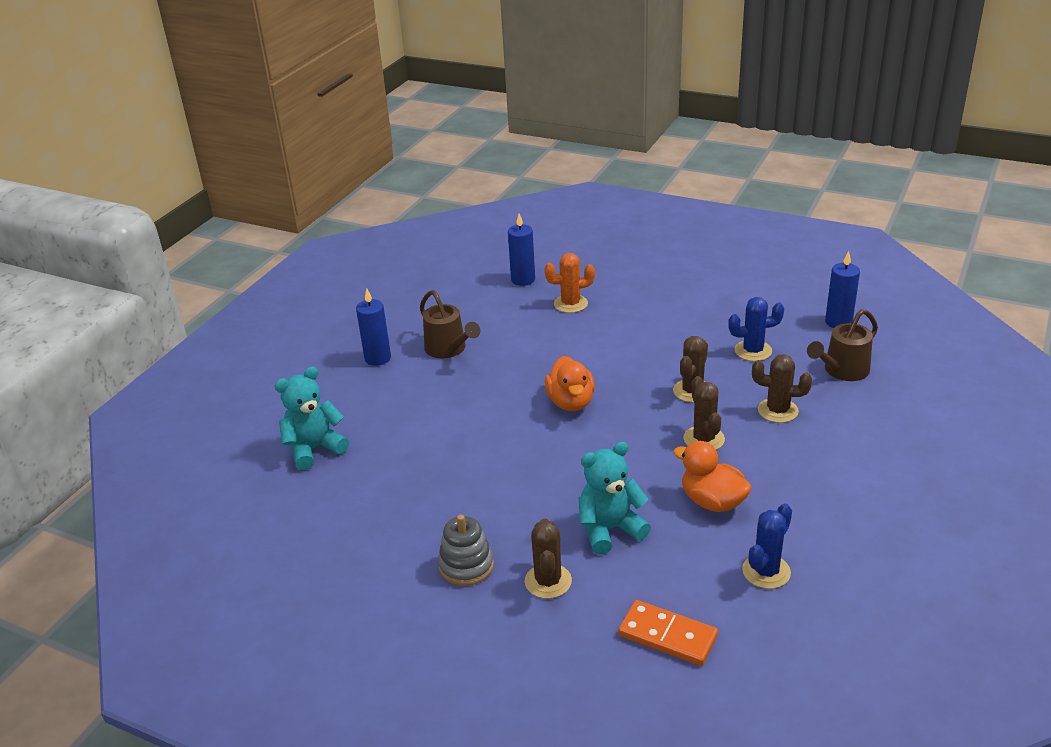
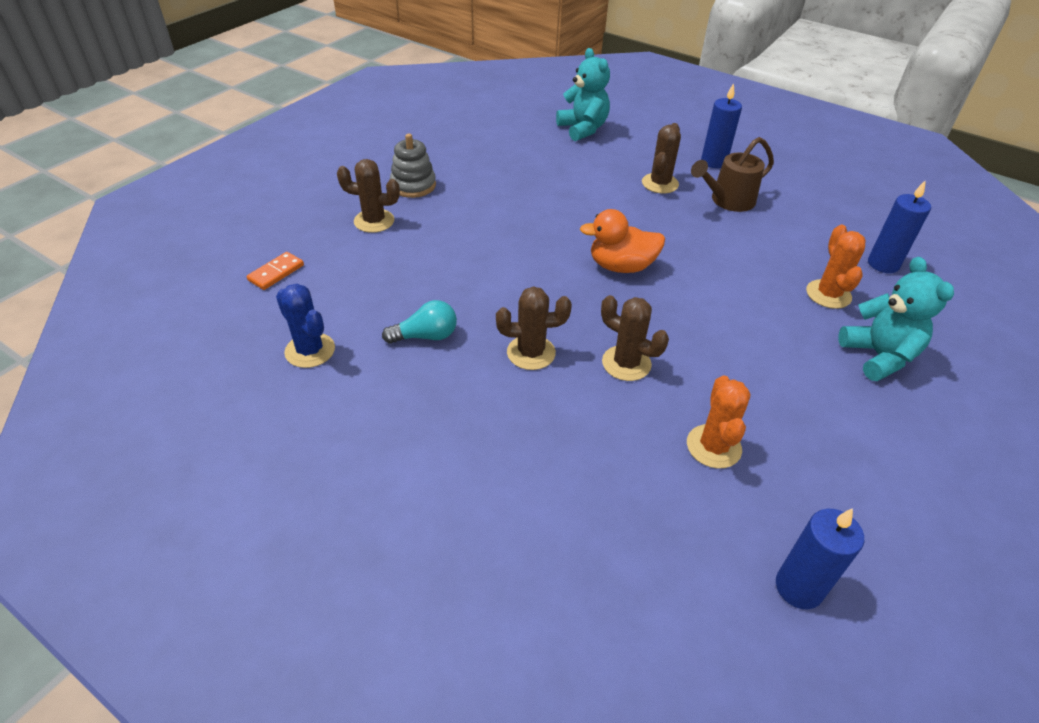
camera: 95 degrees right, 10 degrees up
(610, 529) = (418, 262): turquoise teddy bear -> turquoise teddy bear (878, 356)
(667, 636) = (276, 273): orange domino -> orange domino, size x0.65
(712, 502) = (426, 336): orange duck -> turquoise light bulb
(753, 351) = (713, 446): blue cactus -> orange cactus
(777, 411) = (569, 434): brown cactus -> brown cactus (660, 183)
(842, 371) = (651, 541): brown watering can -> none

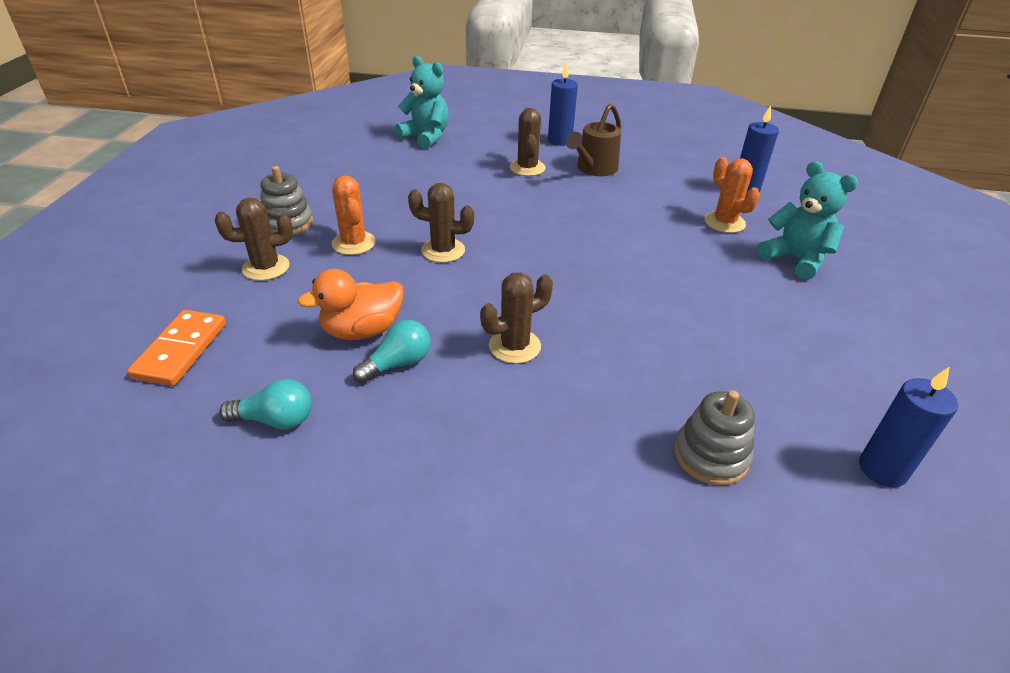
camera: 25 degrees left, 5 degrees down
(276, 273) = (180, 350): orange domino -> orange domino, size x1.54
(310, 350) = (275, 420): blue cactus -> turquoise light bulb
(621, 266) = (543, 245): orange duck -> orange duck (362, 330)
(626, 363) = (607, 328): brown cactus -> brown cactus (443, 250)
(637, 510) = (711, 456): none -> grey stacking toy
(713, 446) = (731, 375): orange cactus -> orange cactus (354, 243)

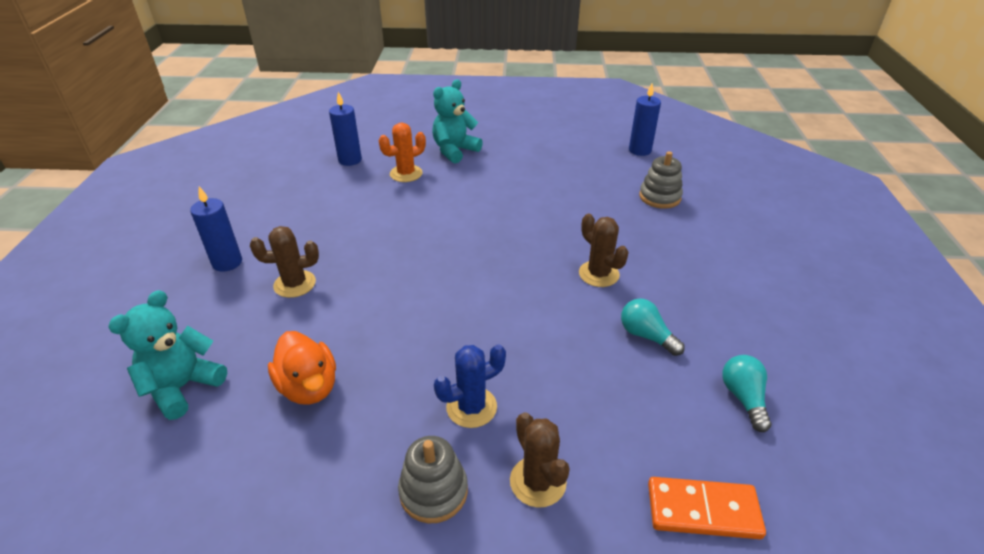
camera: 95 degrees left, 0 degrees up
(354, 243) = (471, 407): orange cactus -> blue cactus
(362, 330) = (615, 367): orange duck -> orange duck (309, 387)
(443, 250) = (474, 331): brown cactus -> none
(593, 169) = (304, 238): brown watering can -> none

